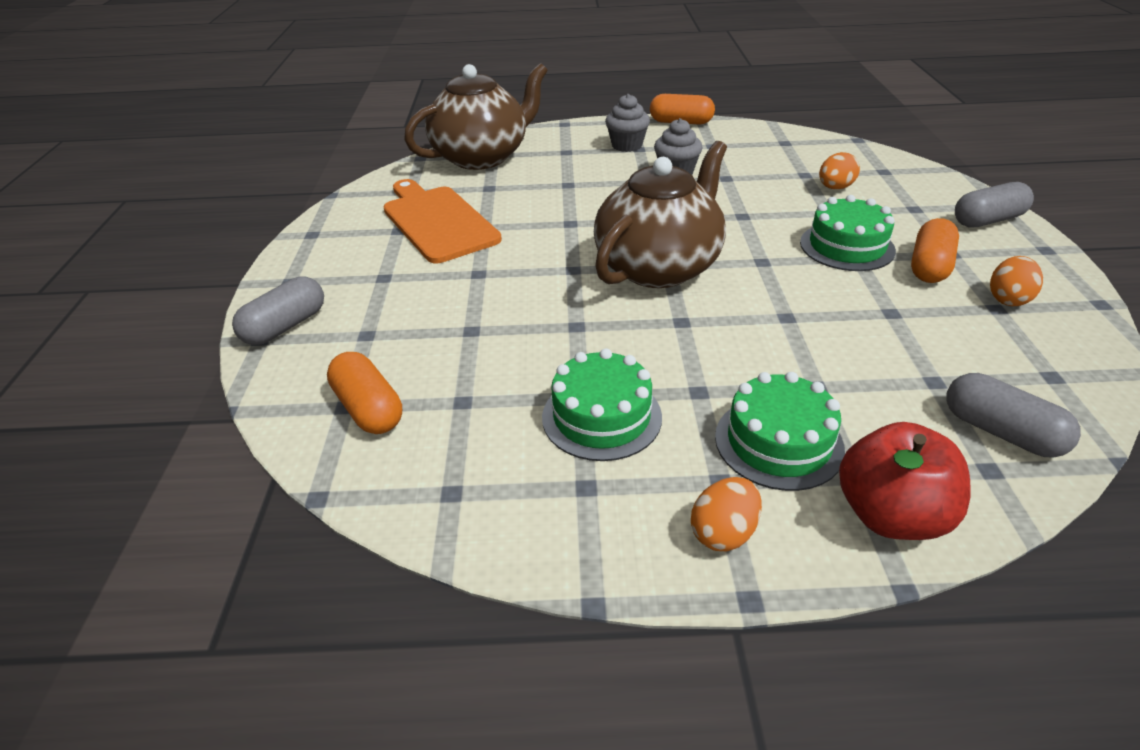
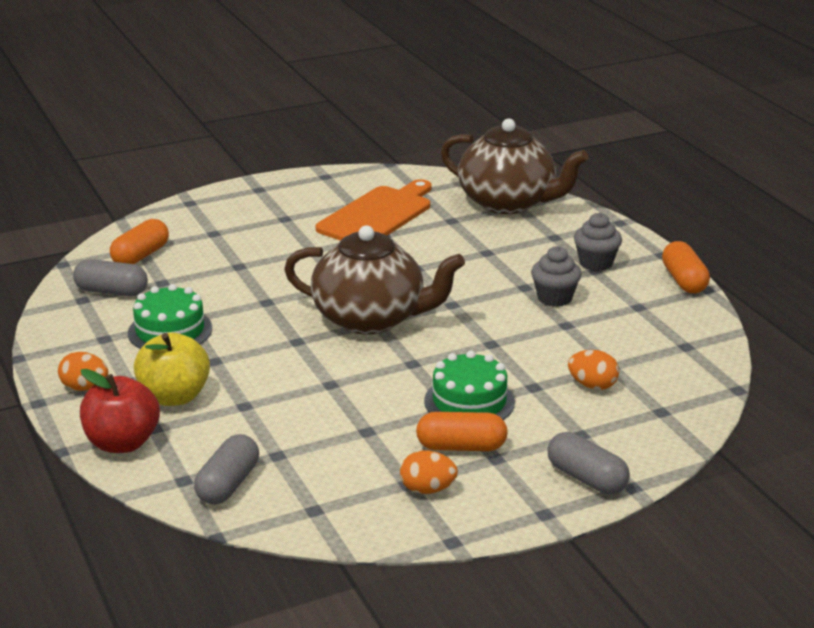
camera: 65 degrees right, 10 degrees down
(285, 326) = (207, 205): grey capsule -> grey capsule (112, 291)
(778, 442) = (174, 397): green cake -> yellow apple

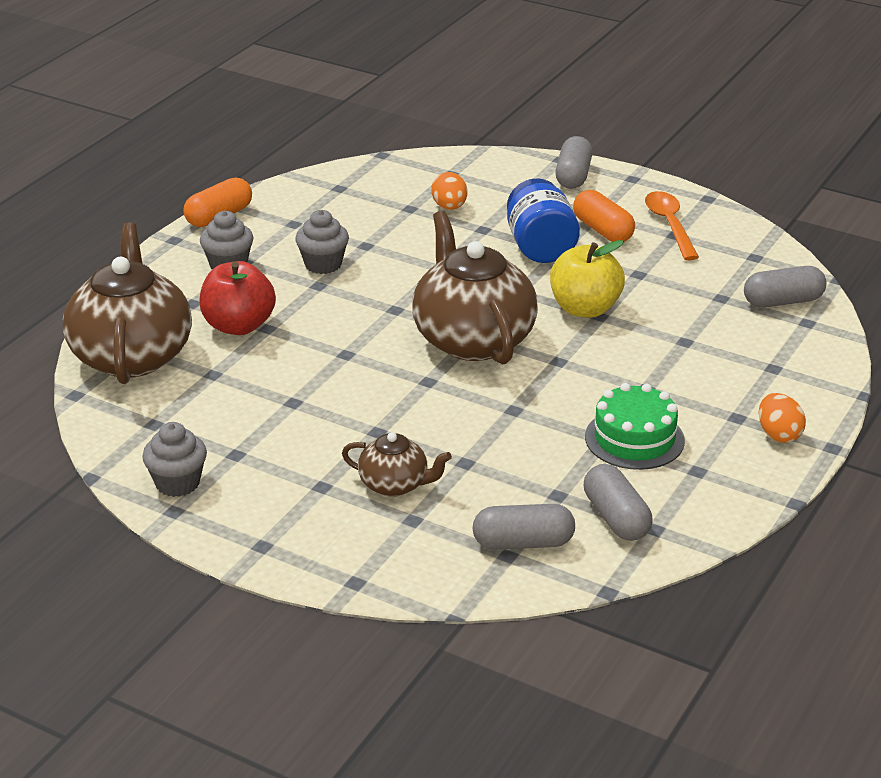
camera: 125 degrees left, 5 degrees up
(122, 443) = (812, 372): red apple -> red apple (238, 326)
(140, 256) = (523, 543): orange capsule -> grey capsule
(174, 397) = (722, 381): yellow apple -> yellow apple (585, 309)
(252, 238) = (395, 485): none -> brown teapot
(349, 183) = (177, 483): none -> grey cupcake
(377, 215) = (248, 426): orange cutting board -> none
(427, 489) = (669, 225): orange egg -> orange spoon
(469, 401) = (540, 247): green cake -> blue jar

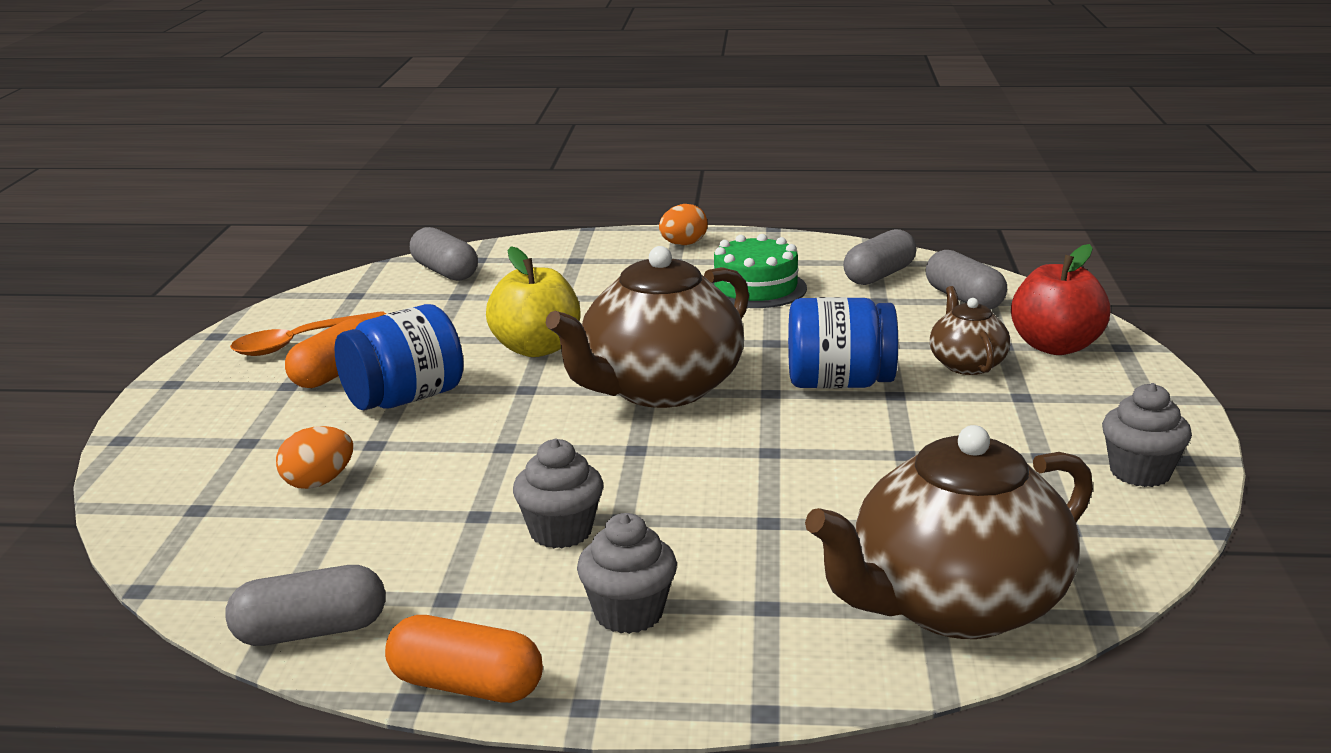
camera: 115 degrees left, 10 degrees down
(238, 326) = (786, 545): red apple -> red apple (1055, 346)
(415, 414) = (839, 383): none -> blue jar
(573, 176) = (177, 419): grey capsule -> grey capsule (310, 631)

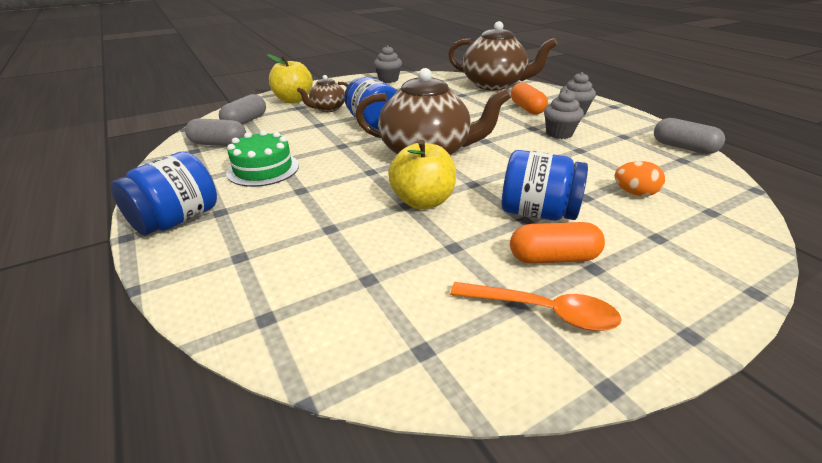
camera: 125 degrees left, 10 degrees up
(445, 272) = (317, 321): grey capsule -> none
(466, 686) = (642, 119): orange capsule -> orange capsule (527, 108)
(683, 244) = (177, 220): orange egg -> blue jar
(1055, 346) = (293, 100): red apple -> yellow apple

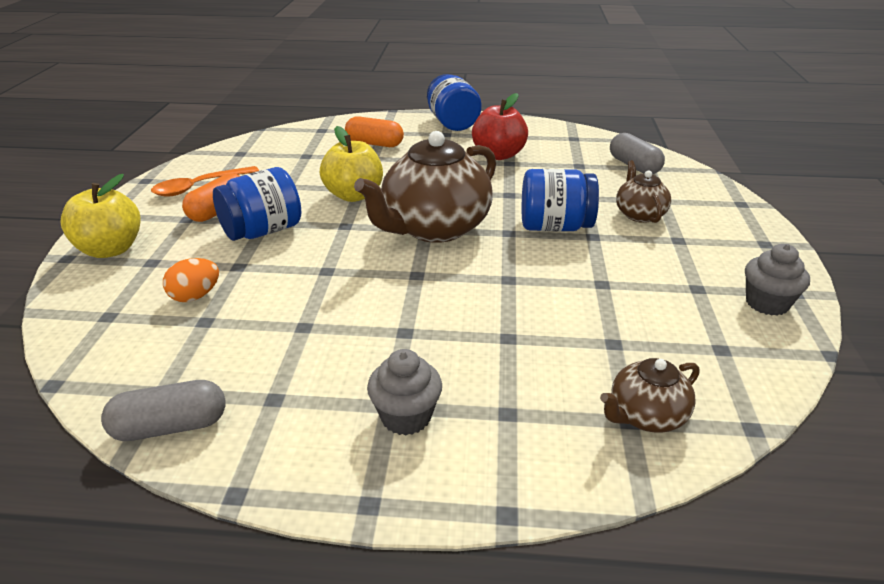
camera: 125 degrees right, 0 degrees up
(219, 144) = (578, 148): grey capsule -> none
(263, 169) = (498, 155): green cake -> red apple
(293, 100) = (697, 202): yellow apple -> yellow apple (110, 249)
(494, 85) = (645, 416): brown teapot -> brown teapot, size x0.50
(527, 108) = (478, 374): orange capsule -> orange capsule (374, 144)
(559, 133) = (360, 342): grey cupcake -> none

